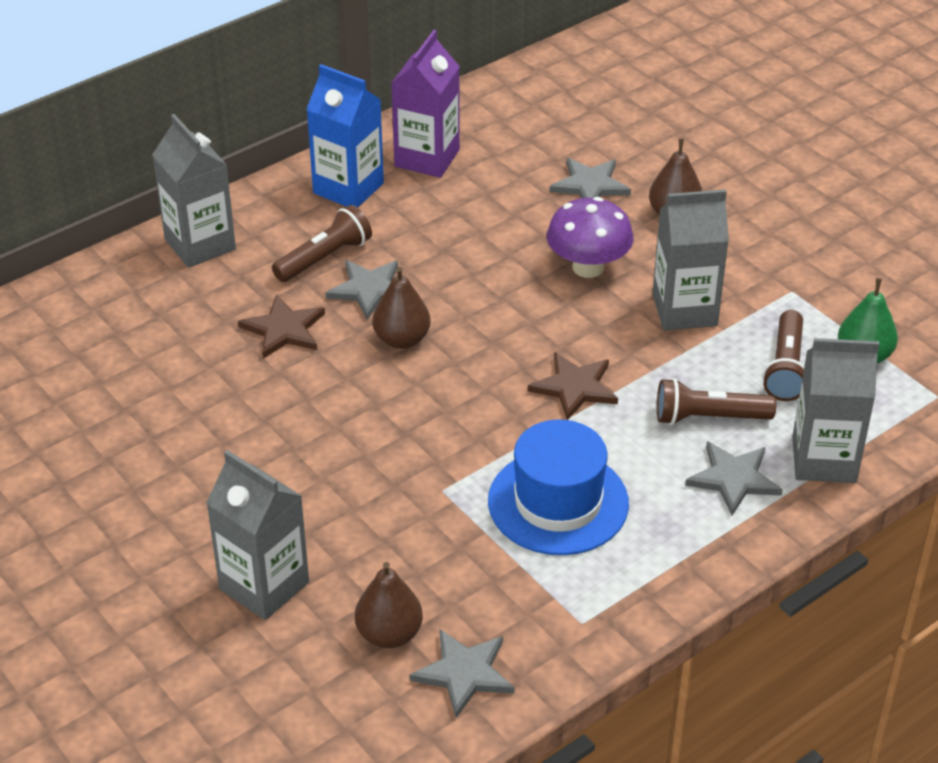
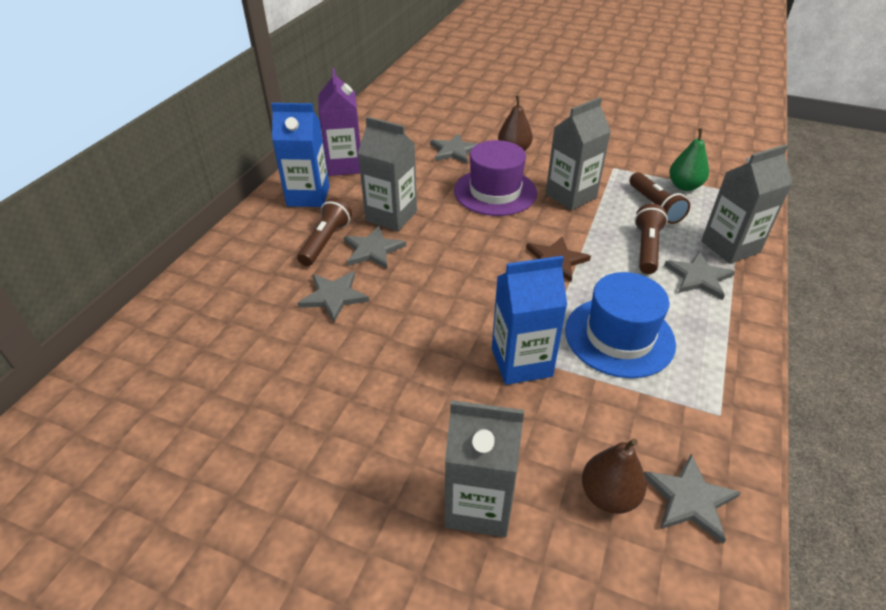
camera: 30 degrees left, 0 degrees up
(200, 244) = (228, 263): grey carton -> grey carton (391, 216)
(284, 329) = (334, 296): brown star -> grey star
(402, 339) = (421, 272): brown pear -> none
(422, 482) = (521, 362): none -> blue carton
(588, 267) = (495, 192): purple mushroom -> purple hat
(708, 418) = (646, 248): brown flashlight -> brown flashlight turned 135 degrees clockwise

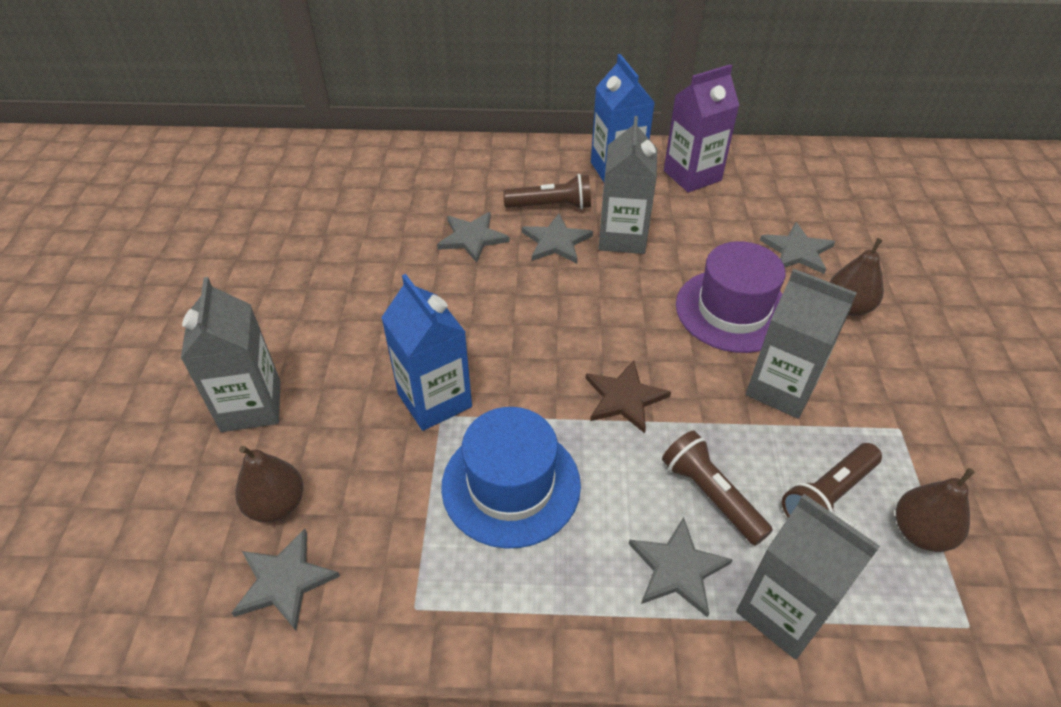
camera: 70 degrees right, 5 degrees up
(646, 248) = (711, 495): brown flashlight -> brown flashlight turned 120 degrees counterclockwise
(684, 186) = (920, 532): green pear -> brown pear

